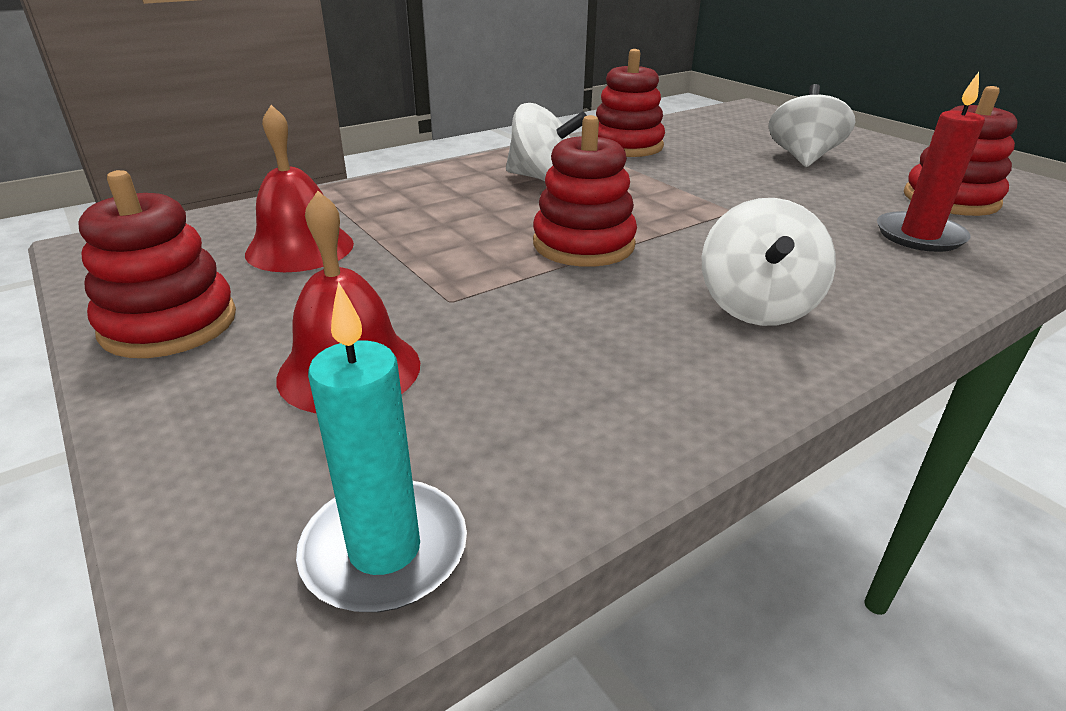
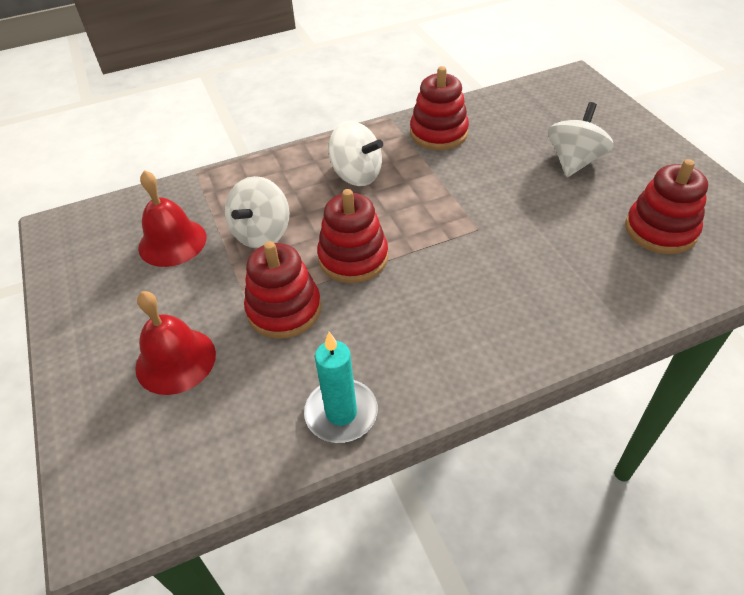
camera: 15 degrees right, 15 degrees up
(169, 324) = (88, 308): red stacking toy -> red stacking toy (284, 309)
(385, 550) = (162, 488): turquoise candle -> turquoise candle (341, 413)
(756, 307) = (437, 337): white spinning top -> white spinning top (262, 233)
(919, 236) = (602, 274): red candle -> none

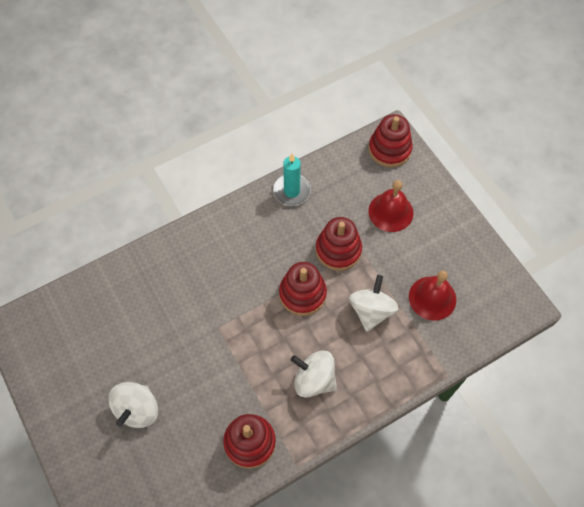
camera: 170 degrees right, 15 degrees up
(660, 230) = (91, 336): red stacking toy -> red stacking toy (389, 149)

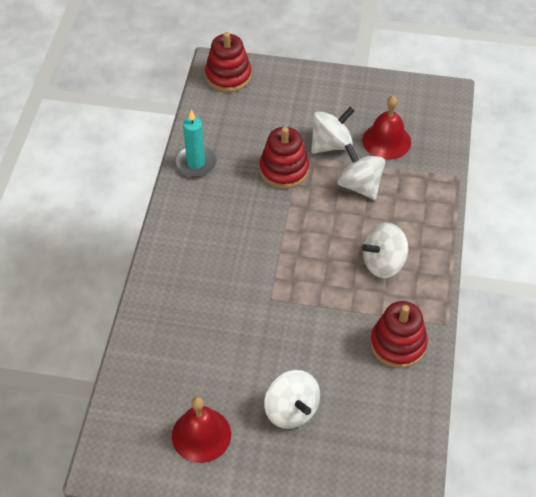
camera: 50 degrees left, 10 degrees down
(302, 294) = (299, 219): red stacking toy -> none
(390, 212) = (285, 114): red bell -> red bell (201, 435)
(391, 263) = (331, 144): none -> white spinning top

